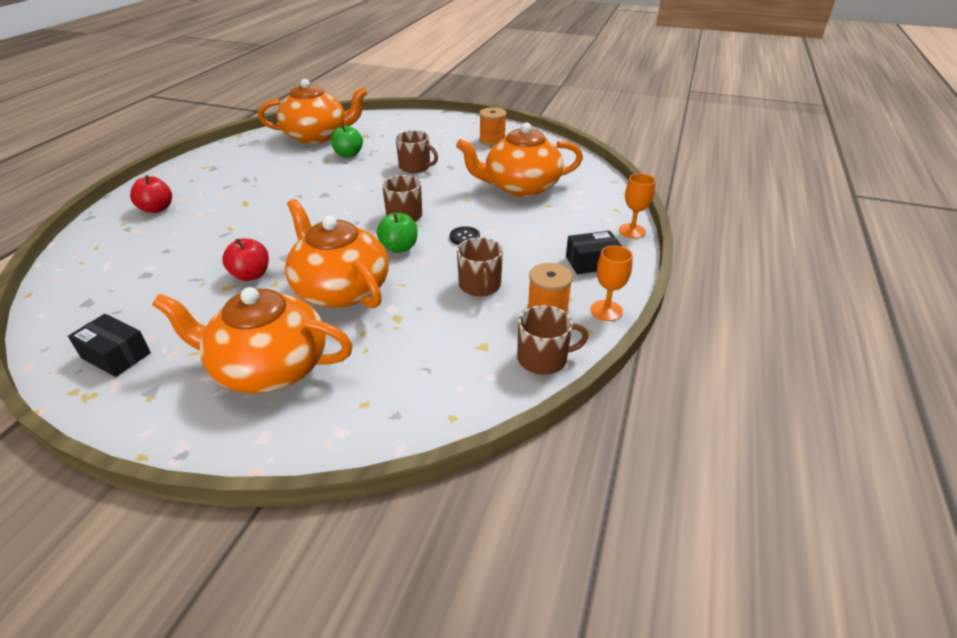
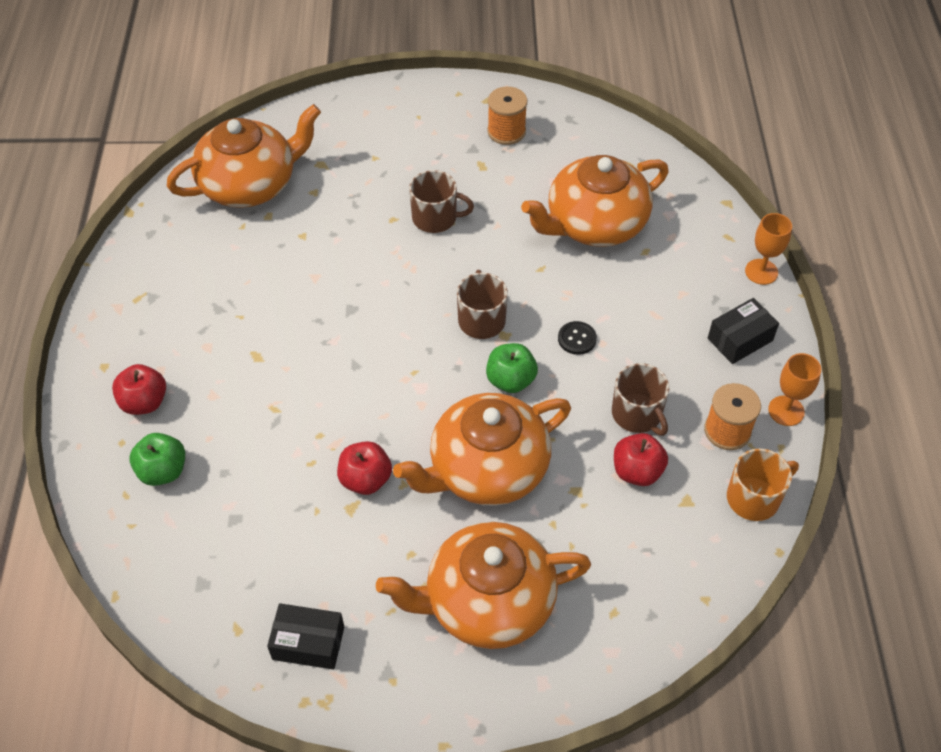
camera: 20 degrees left, 15 degrees up
(341, 289) = (487, 469): orange teapot -> orange teapot turned 60 degrees counterclockwise
(348, 154) = (326, 215): green apple -> green apple (163, 471)
(454, 318) = (637, 471): none -> red apple
(543, 358) = (754, 498): brown mug -> orange mug

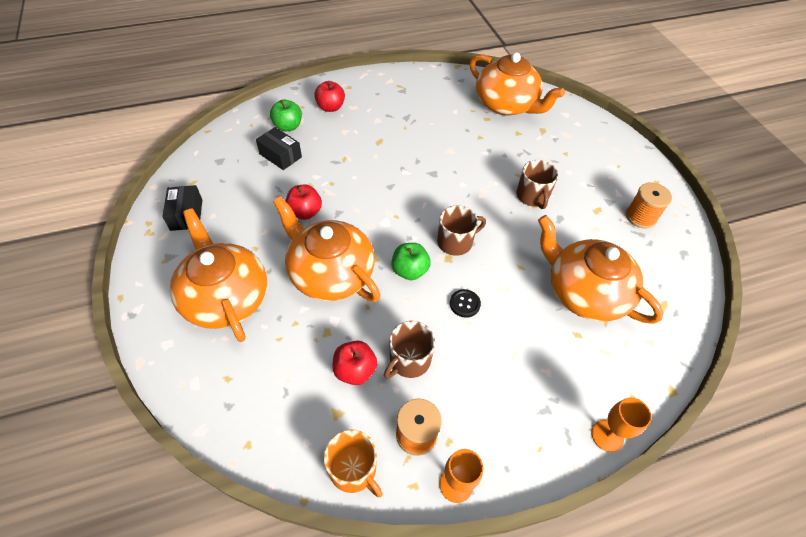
camera: 70 degrees right, 0 degrees up
(740, 339) = (519, 429): black box -> black box (280, 155)

